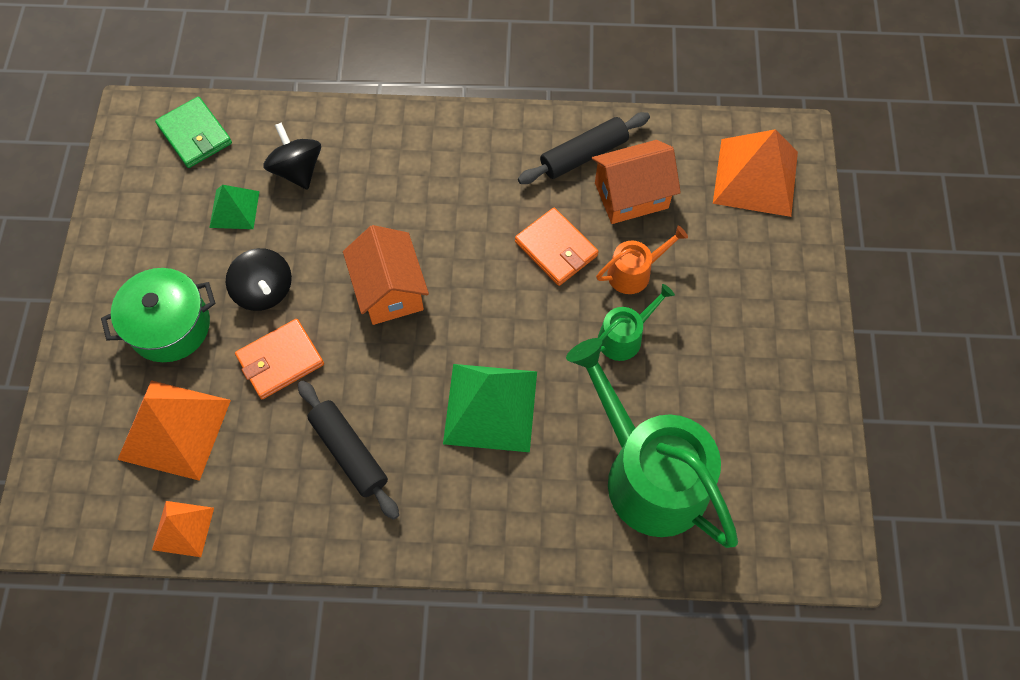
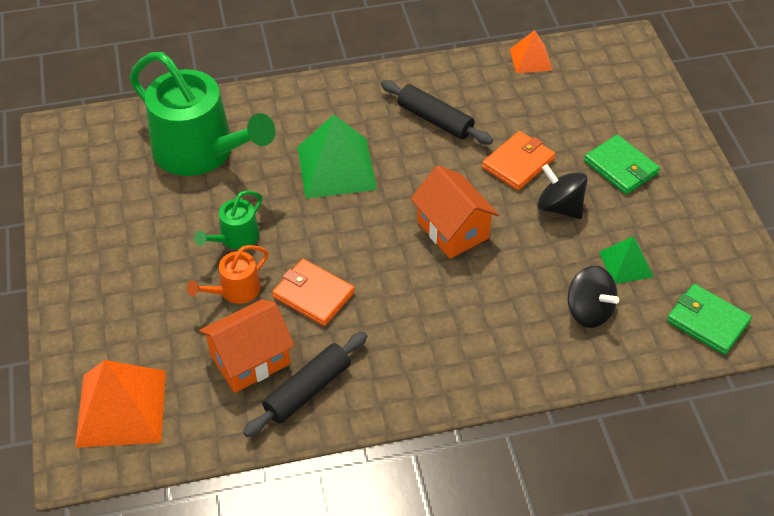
camera: 165 degrees right, 15 degrees down
(170, 326) = (621, 167): green pot -> green wallet
(175, 429) = (572, 107): orange pyramid -> none

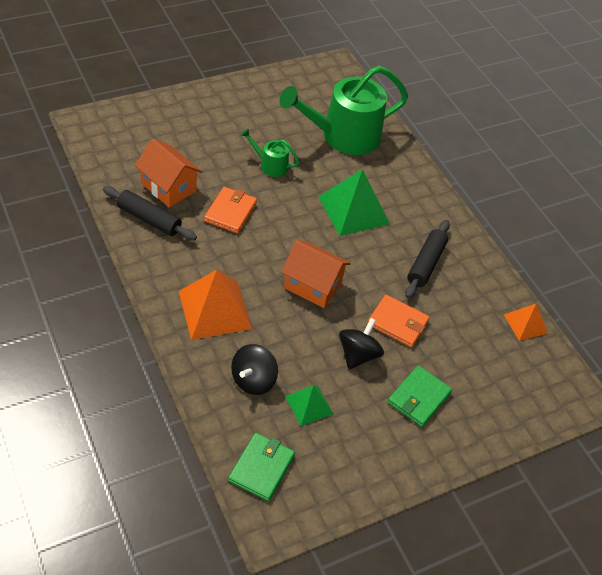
camera: 70 degrees right, 0 degrees up
(121, 408) = (122, 134): orange pyramid -> orange pyramid (215, 309)
(201, 151) = (344, 136): green watering can -> green watering can turned 45 degrees clockwise
(235, 290) = (224, 172): orange watering can -> none
(452, 230) = (313, 285): orange house -> orange house turned 75 degrees clockwise

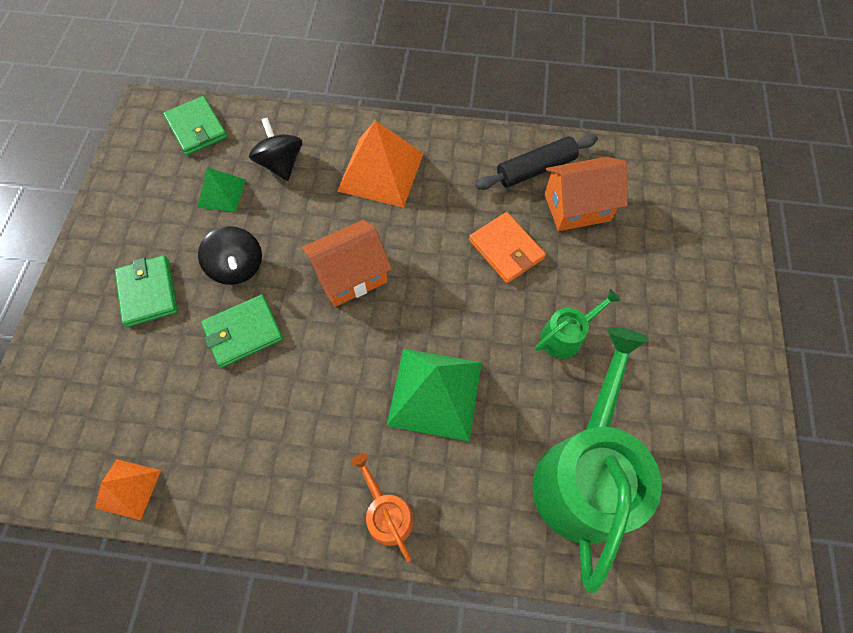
camera: 130 degrees right, 15 degrees up
(397, 323) = (243, 332): orange wallet -> green wallet
(426, 264) = (296, 426): black rolling pin -> none
(431, 204) = (387, 513): none -> orange watering can

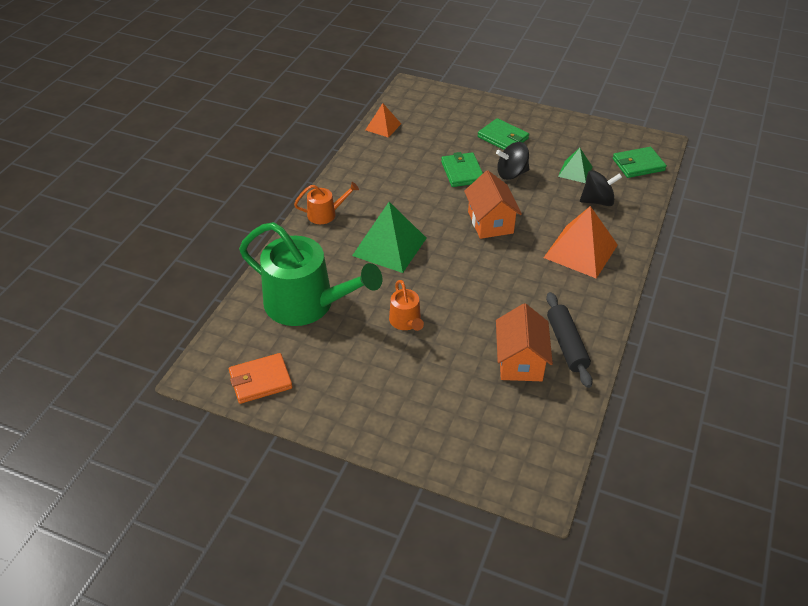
camera: 105 degrees right, 20 degrees down
(148, 292) = (503, 138): green wallet -> green wallet turned 45 degrees clockwise
(506, 249) = (490, 306): orange wallet -> orange wallet (260, 380)
(566, 335) = (406, 321): green watering can -> orange watering can

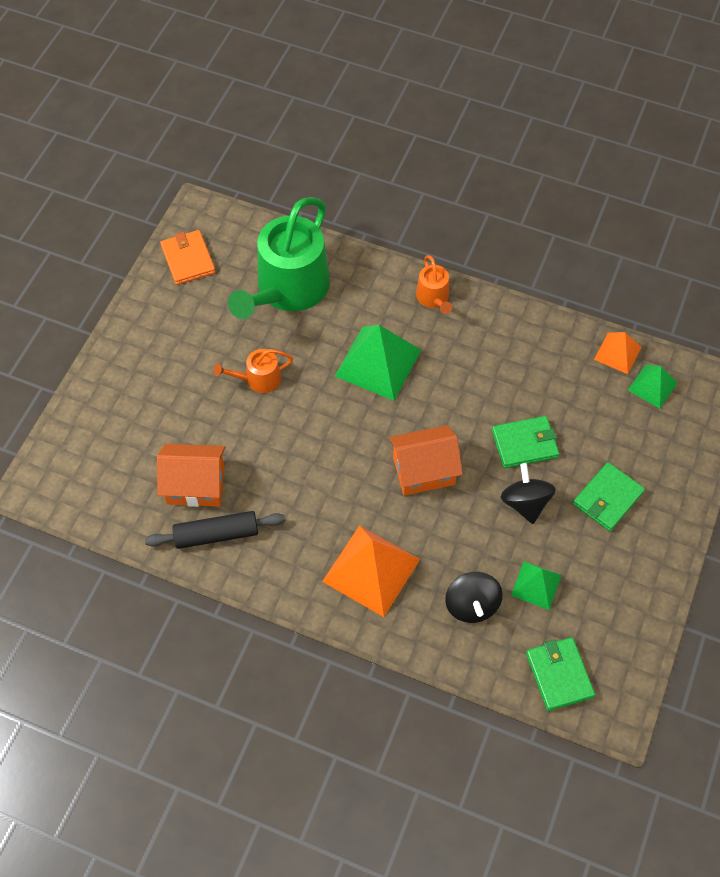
camera: 90 degrees right, 15 degrees up
(411, 114) = (652, 386): none -> green pyramid

